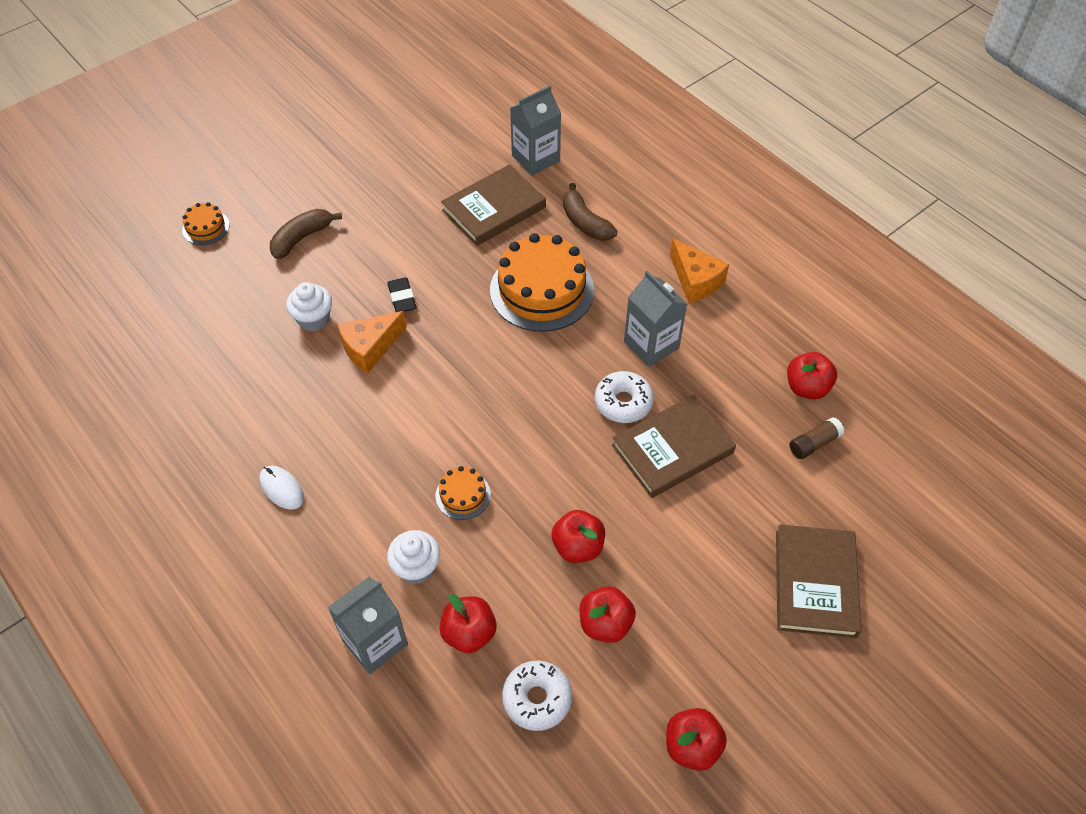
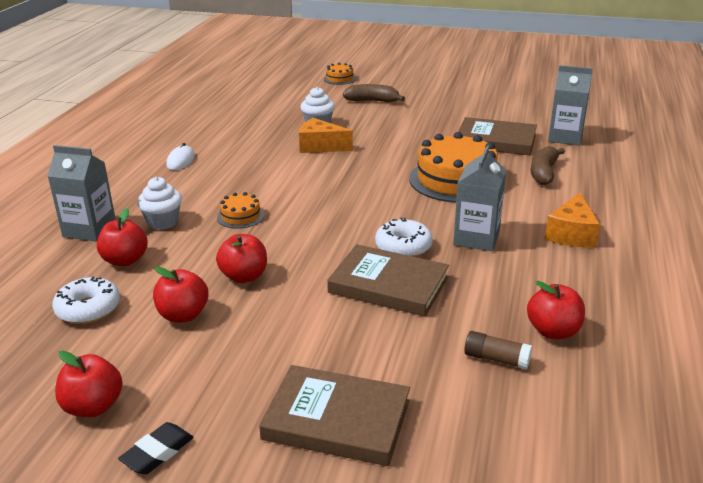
camera: 55 degrees right, 25 degrees down
(402, 298) = (373, 141): black eraser -> black eraser (157, 452)
(815, 583) = (337, 420): brown book -> brown book turned 45 degrees clockwise

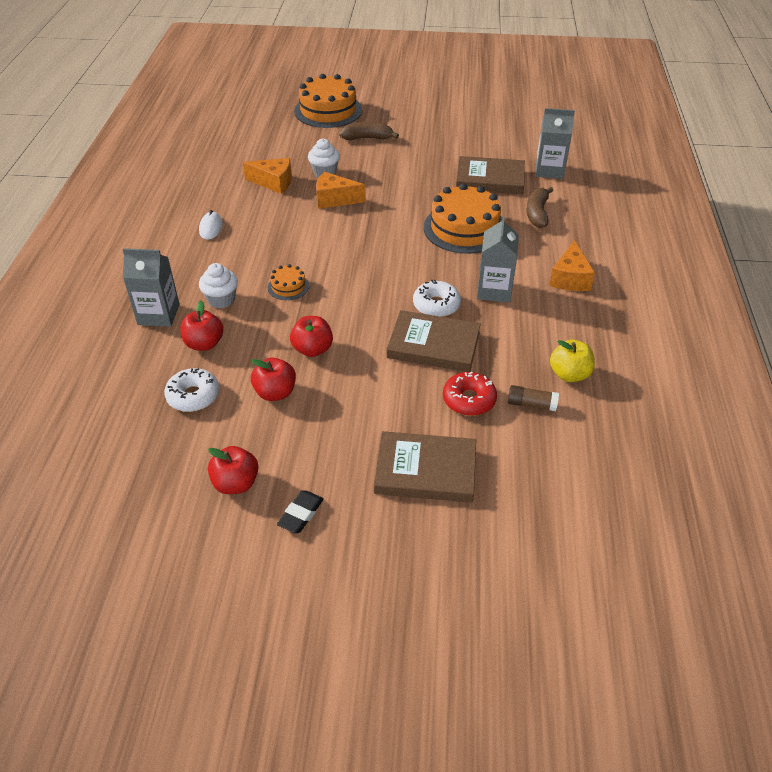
camera: 10 degrees left, 15 degrees up
(262, 129) = (274, 182): none -> orange cheese
(339, 79) = (328, 111): orange cake -> orange cake, size x2.15
(416, 346) = (469, 400): none -> red donut
(553, 331) = (569, 374): red apple -> yellow apple

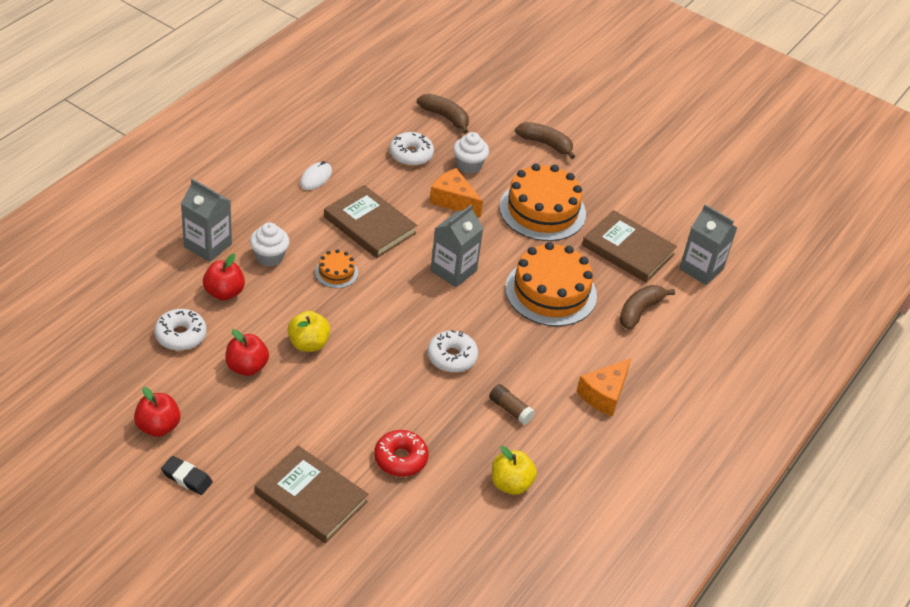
camera: 25 degrees right, 0 degrees up
(274, 182) = (411, 154): orange cheese -> white donut
(277, 149) = (445, 117): none -> brown banana
(301, 514) = (187, 478): black eraser -> black eraser turned 60 degrees clockwise
(312, 349) = (308, 344): red apple -> yellow apple
(328, 111) = (534, 92): orange cake -> orange cake (542, 210)
(433, 345) = (415, 393): brown book -> brown book (369, 225)
(494, 290) = (519, 370): grey carton -> grey carton (453, 270)
(531, 404) = (450, 491): brown glue stick -> brown glue stick (510, 409)

